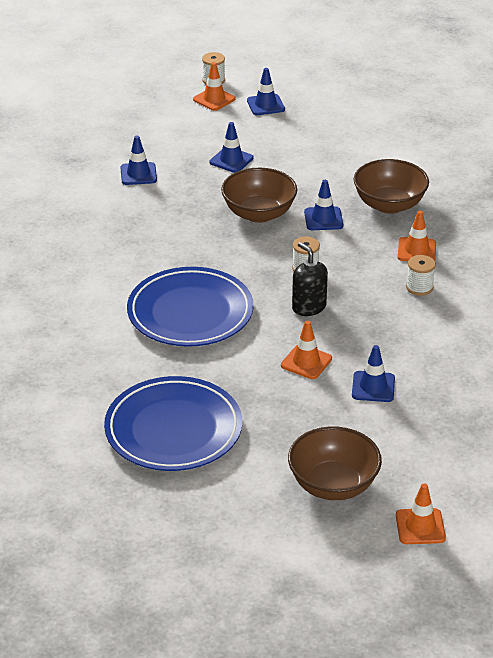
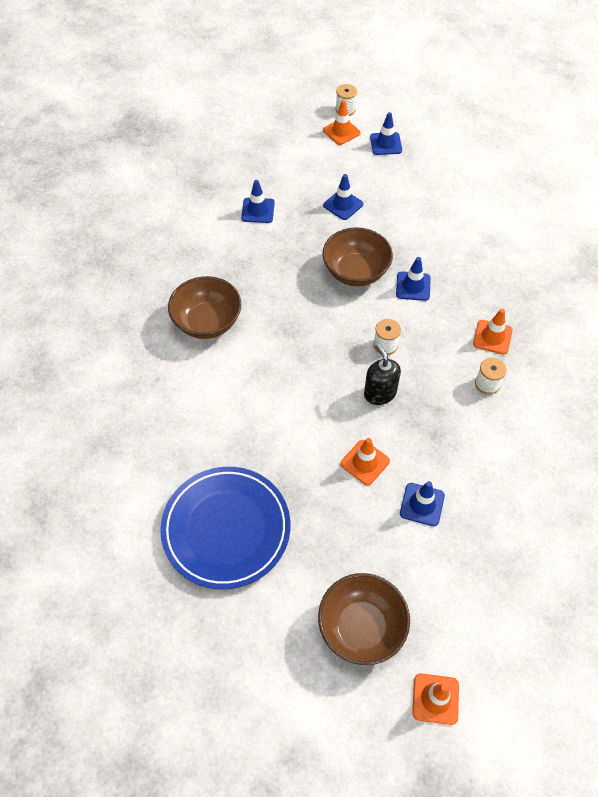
camera: 10 degrees right, 20 degrees up
(190, 312) = (270, 384): blue plate -> none
(389, 205) = (476, 277): brown bowl -> brown bowl (207, 322)

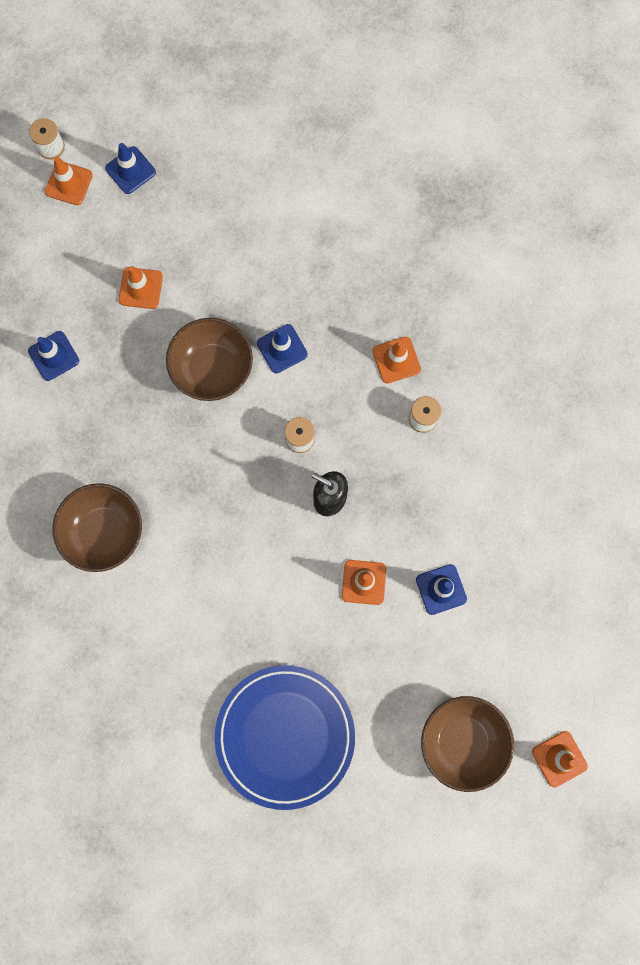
camera: 35 degrees left, 20 degrees up
(343, 205) = (140, 288): blue traffic cone -> orange traffic cone

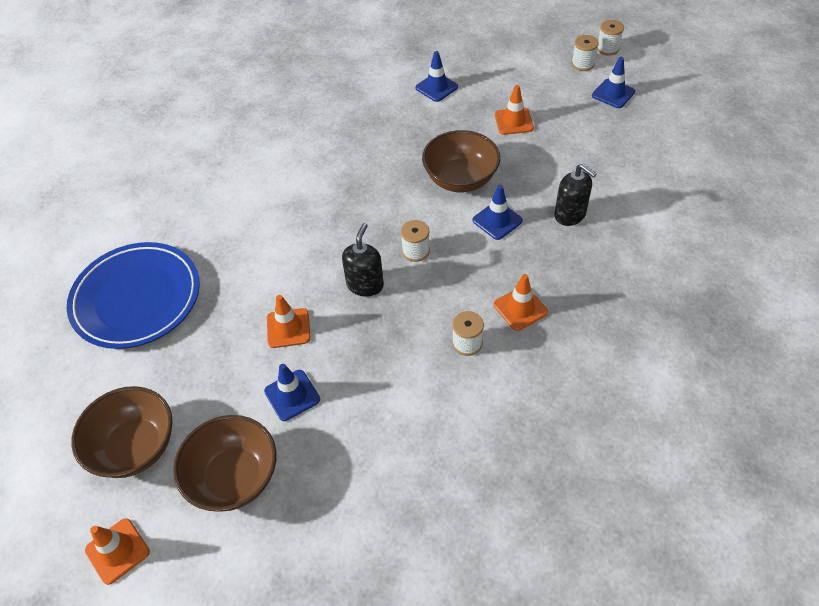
camera: 80 degrees right, 25 degrees down
(69, 183) = (582, 64): orange traffic cone -> white spool
(104, 532) = (300, 146): brown bowl -> brown bowl (234, 477)
(294, 277) = (570, 215): none -> black soap dispenser

